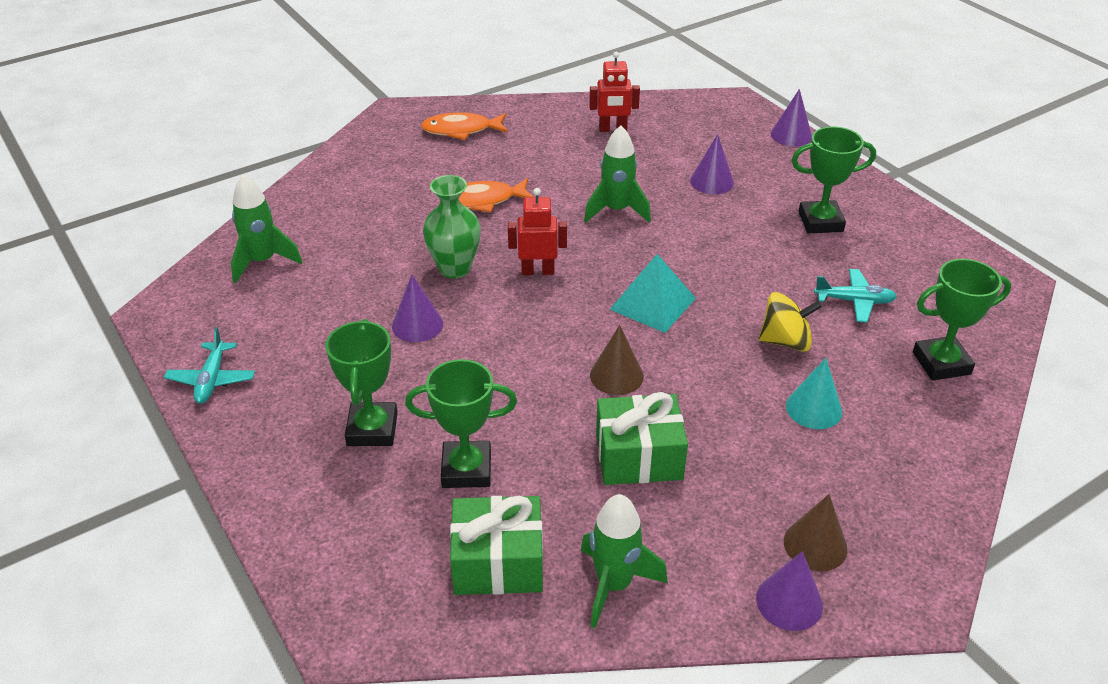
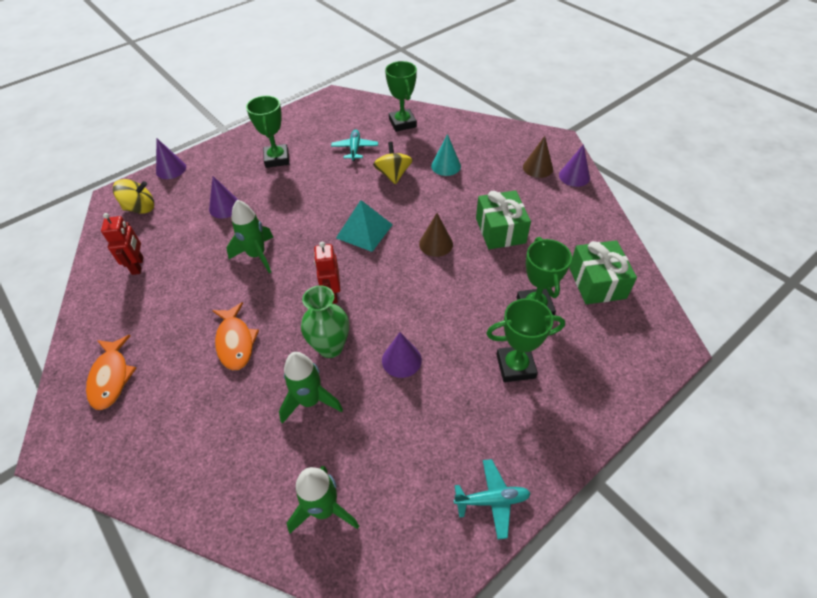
camera: 95 degrees left, 10 degrees up
(614, 585) = (591, 235): green rocket -> green rocket (310, 401)
(712, 121) = (140, 208): none -> yellow spinning top

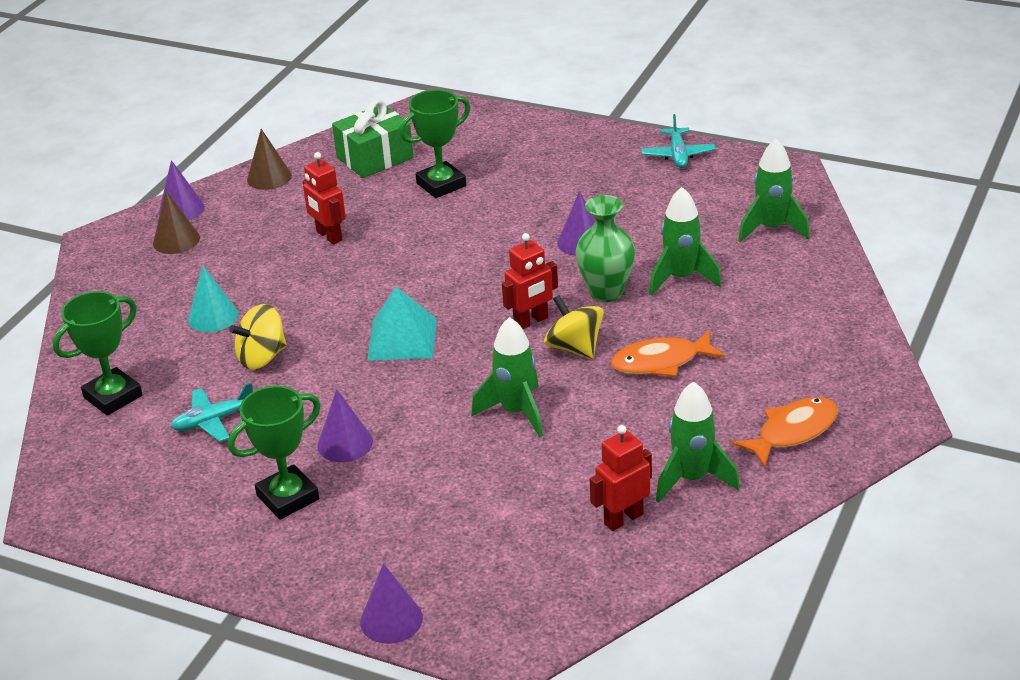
camera: 115 degrees left, 15 degrees down
(131, 307) = (692, 479): none -> green rocket
(140, 208) = (511, 596): yellow spinning top -> yellow spinning top (574, 347)
(225, 207) = (443, 496): purple cone -> purple cone (345, 443)
(235, 342) = (661, 362): orange fish -> orange fish turned 150 degrees counterclockwise
(436, 244) = (387, 275): brown cone -> brown cone (269, 177)
(492, 500) = (678, 155): turquoise plane -> turquoise plane turned 150 degrees counterclockwise
(500, 230) = (329, 236): green gift -> red robot
(515, 366) = (529, 177): green trophy -> none

